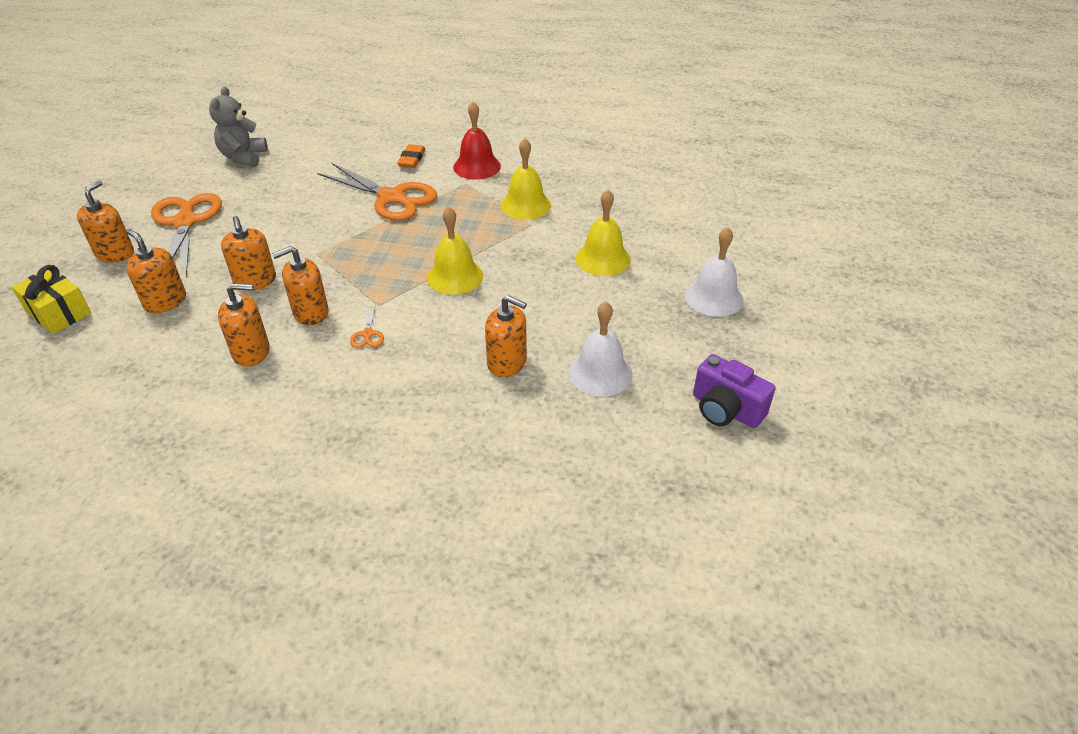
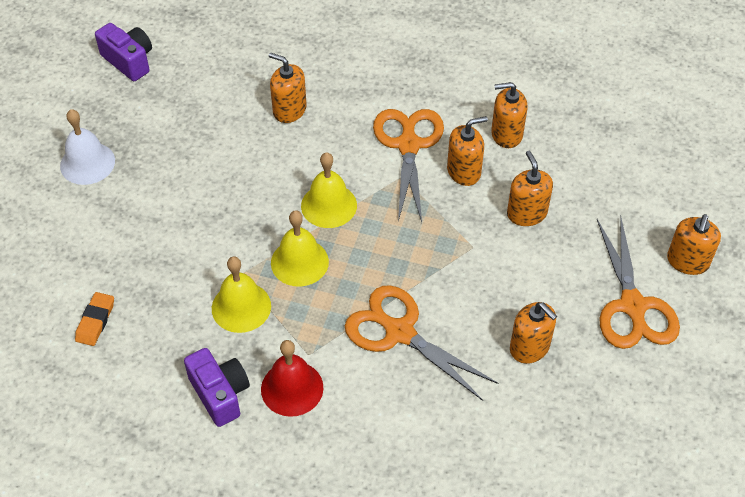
camera: 175 degrees left, 10 degrees up
(59, 312) = (700, 187): yellow gift -> none
(165, 301) = (605, 194): orange soap dispenser -> orange soap dispenser (529, 347)
(243, 157) = (607, 434): grey teddy bear -> none
(368, 334) = (408, 145): orange scissors -> orange scissors, size x2.42
(412, 159) = (377, 411): orange eraser -> orange eraser (95, 321)
(530, 161) = (220, 394): none -> purple camera
(600, 373) = (215, 96): white bell -> none
(603, 258) = (176, 218): yellow bell -> yellow bell (299, 262)

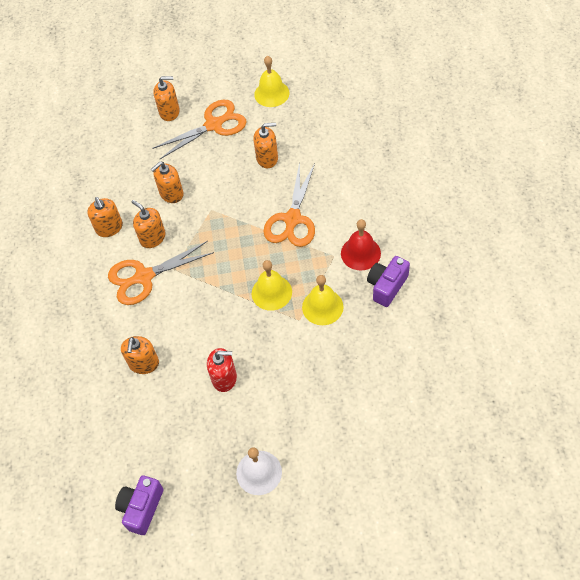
camera: 110 degrees left, 5 degrees up
(95, 321) = (381, 383): orange eraser -> none
(218, 173) = (224, 378): none -> red soap dispenser
(329, 205) = (218, 298): yellow bell -> yellow bell (271, 93)
(529, 347) = (267, 158): orange soap dispenser -> orange soap dispenser turned 60 degrees clockwise

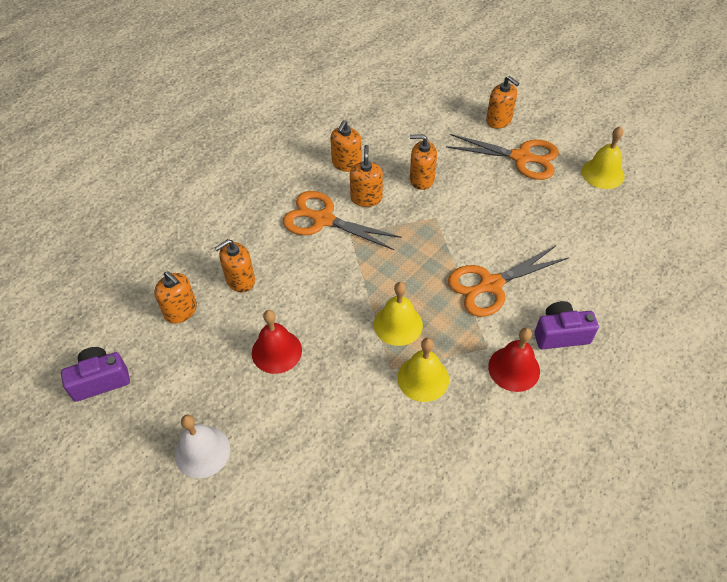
camera: 45 degrees right, 5 degrees down
(224, 378) = (276, 351): red soap dispenser -> red bell
(267, 158) = (532, 219): orange soap dispenser -> orange soap dispenser (181, 311)
(387, 286) = (501, 420): purple camera -> purple camera (560, 334)

